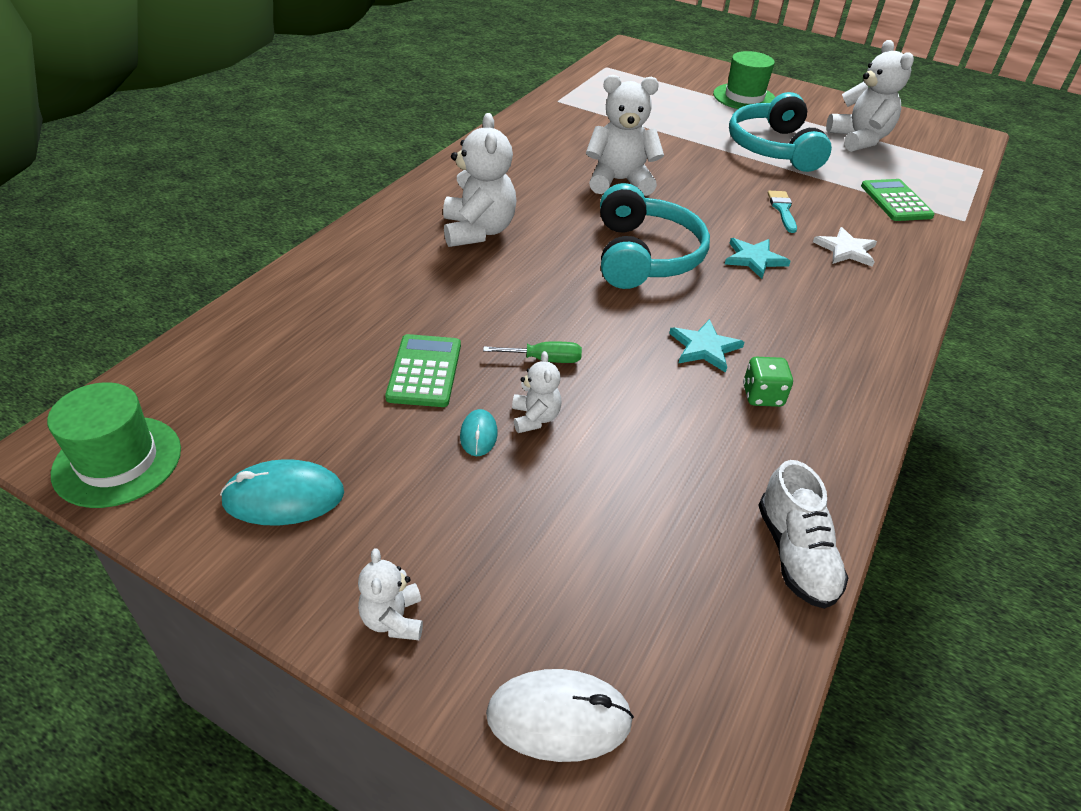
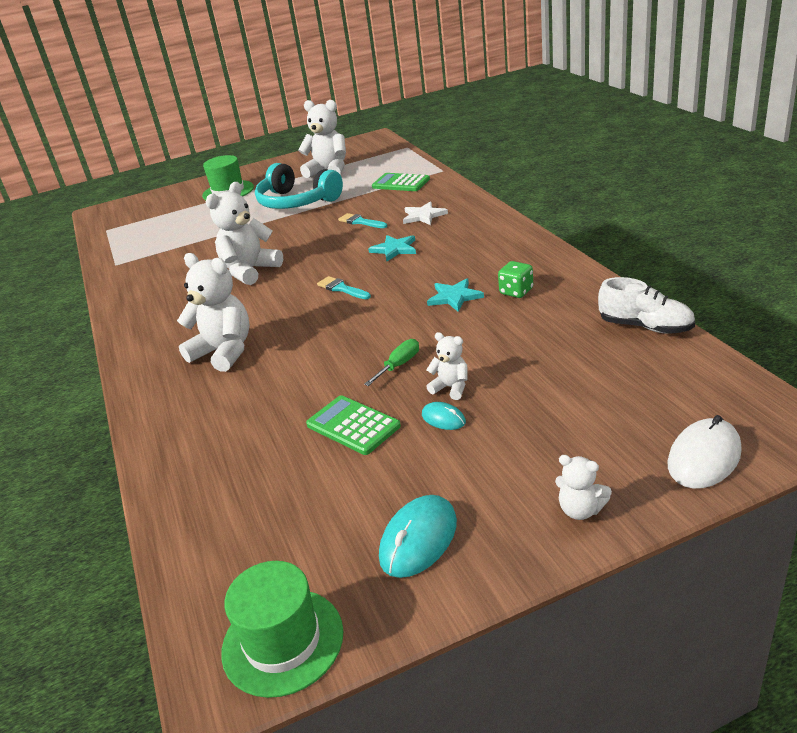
camera: 45 degrees left, 10 degrees down
(644, 256) = (342, 288): turquoise headphones -> turquoise brush

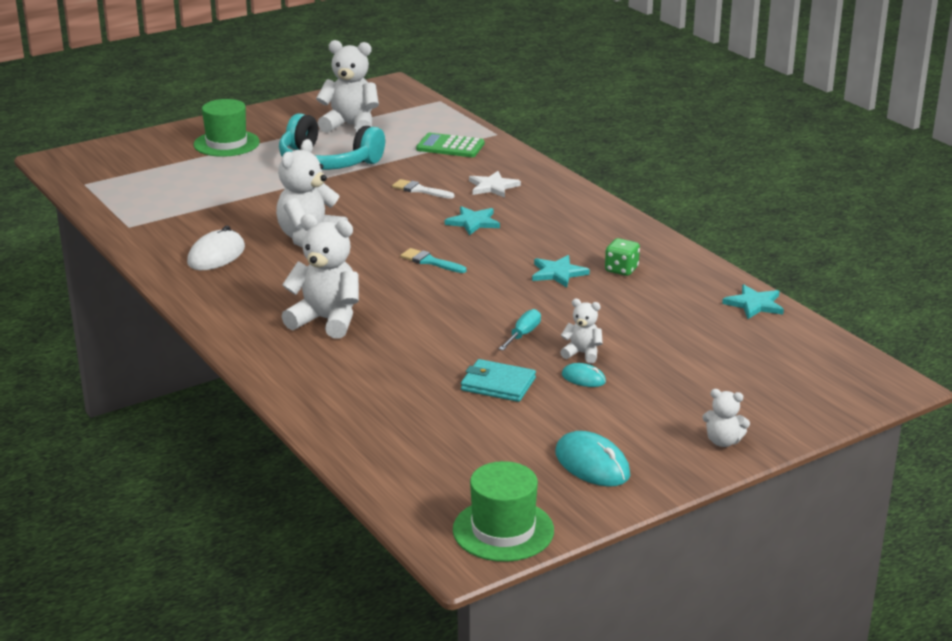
camera: 15 degrees left, 5 degrees down
(353, 425) = (498, 384): green calculator -> turquoise wallet
(360, 222) = (419, 190): turquoise brush -> white brush
(399, 365) = (523, 334): green screwdriver -> turquoise screwdriver
(418, 539) = (592, 464): turquoise mouse -> turquoise mouse turned 60 degrees counterclockwise
(645, 327) = (754, 304): white shoe -> turquoise star
(704, 457) = (818, 404): white mouse -> white mouse (216, 255)

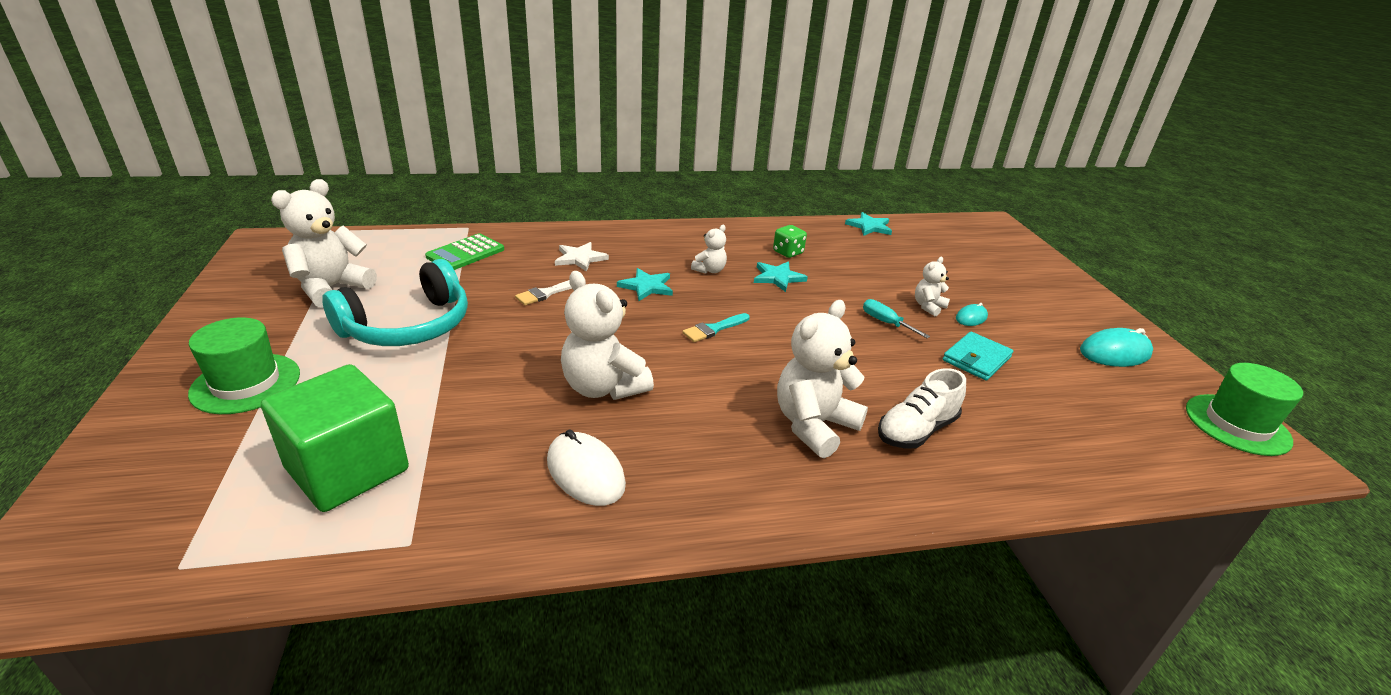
camera: 70 degrees left, 5 degrees up
(173, 194) = (347, 469): none -> green cube
(354, 362) = (916, 430): none -> white shoe
(723, 441) = (1073, 293): white teddy bear -> white teddy bear (710, 270)

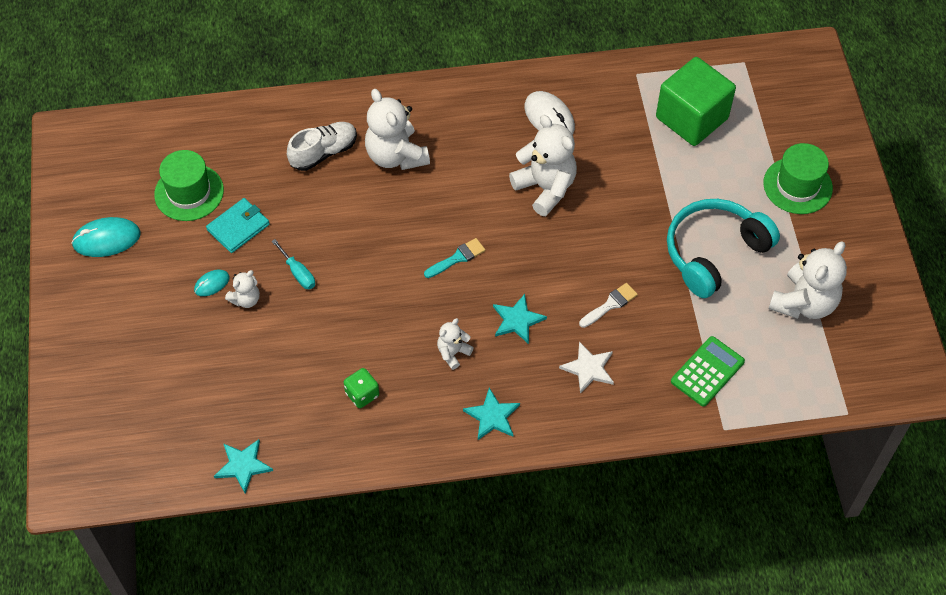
camera: 175 degrees left, 25 degrees up
(778, 277) = (384, 343): turquoise star -> turquoise star (492, 416)
(814, 425) = (396, 156): white teddy bear -> white teddy bear turned 105 degrees clockwise
(1237, 424) = (74, 162): green hat -> green hat (189, 192)

